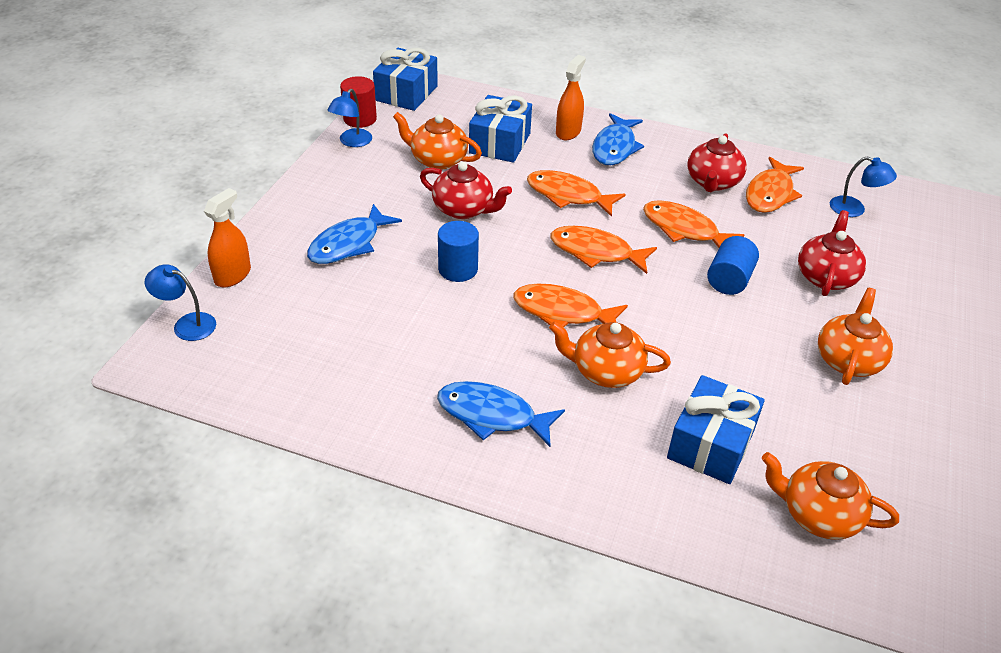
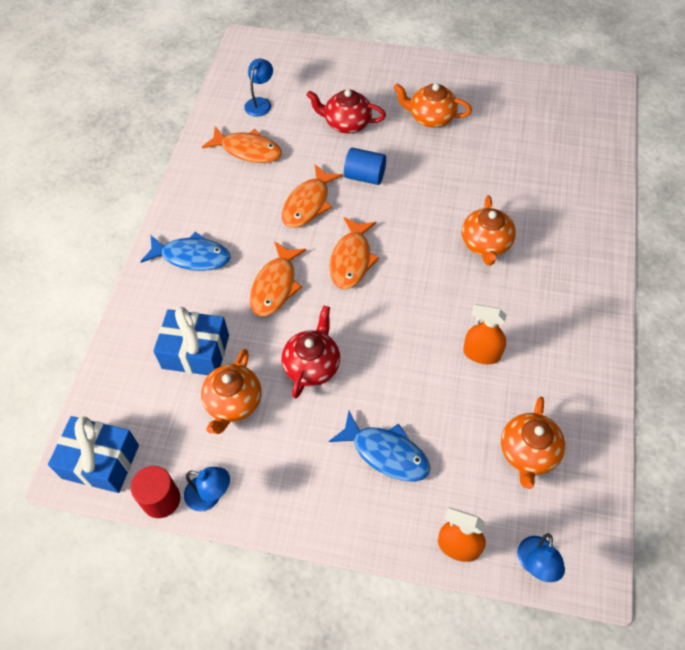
camera: 95 degrees left, 15 degrees up
(458, 269) = (399, 355): blue cylinder -> none
(492, 415) = (553, 307): blue fish -> none
(563, 312) = (431, 275): orange fish -> none
(568, 132) = (168, 296): orange spray bottle -> orange spray bottle (481, 354)
(711, 444) = (531, 186): blue gift -> none
(712, 182) = (237, 186): red teapot -> none
(818, 514) = (565, 139): orange teapot -> orange teapot (528, 453)

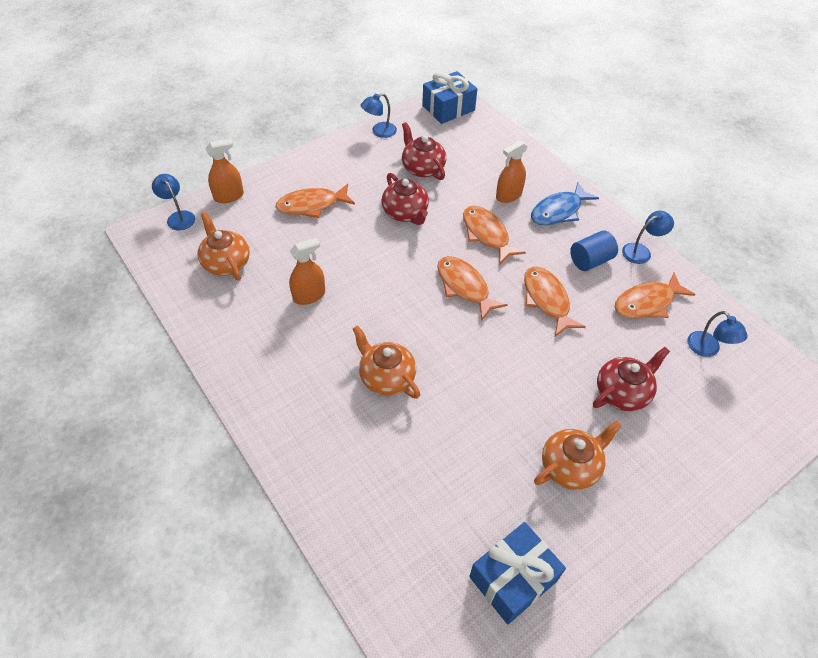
camera: 130 degrees right, 5 degrees down
(161, 499) = (400, 116): red cylinder -> none
(191, 180) = (641, 251): none -> blue lamp
(195, 351) = (477, 173): blue gift -> blue gift (513, 578)
(206, 305) = (508, 195): none -> orange spray bottle
(233, 403) = (422, 168): orange teapot -> red teapot
(365, 176) = (541, 356): blue cylinder -> blue cylinder (590, 260)
(386, 453) = (311, 205): blue fish -> orange fish

